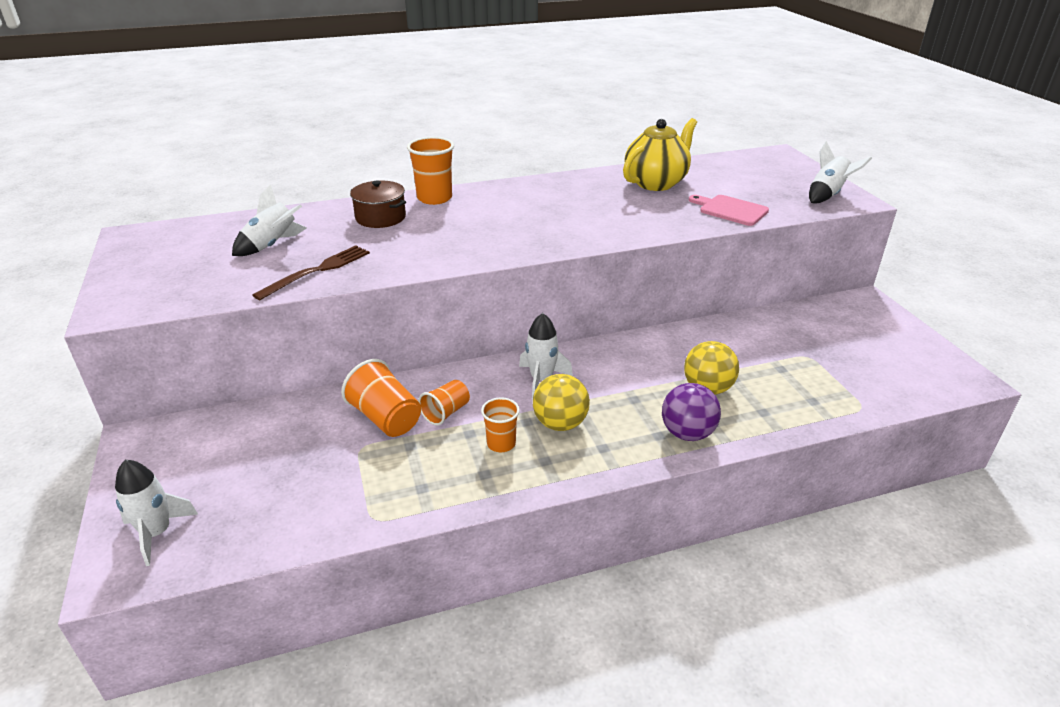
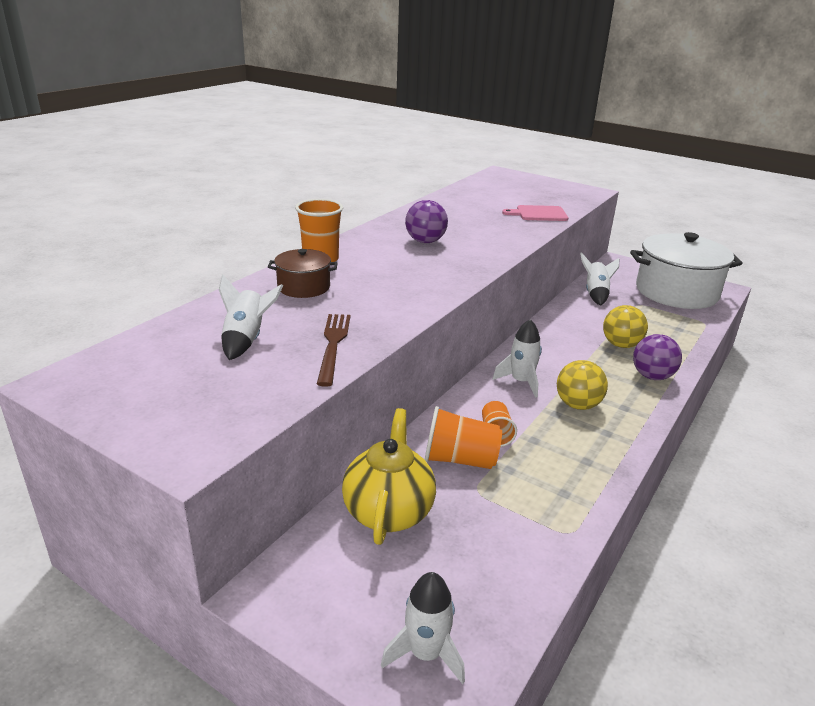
camera: 40 degrees left, 5 degrees down
(501, 444) = (564, 436): orange cup -> none
(553, 207) = (425, 241): none -> purple ball
(656, 183) = (462, 208): yellow teapot -> yellow teapot (388, 511)
(827, 195) = (572, 191): white rocket -> white rocket (595, 294)
(887, 360) = (676, 292): none -> white pot

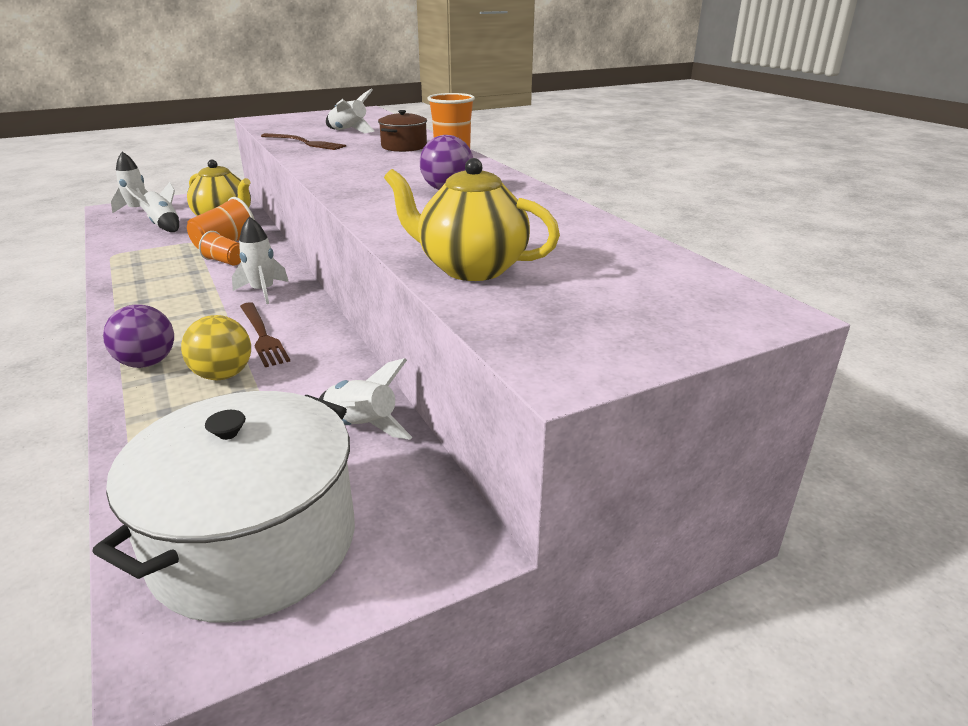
camera: 120 degrees right, 0 degrees up
(456, 559) = (164, 226): none -> white rocket
(539, 214) = (471, 268): pink cutting board -> yellow teapot
(572, 352) = (262, 336): none -> brown fork
(577, 405) = (191, 303): yellow ball -> none

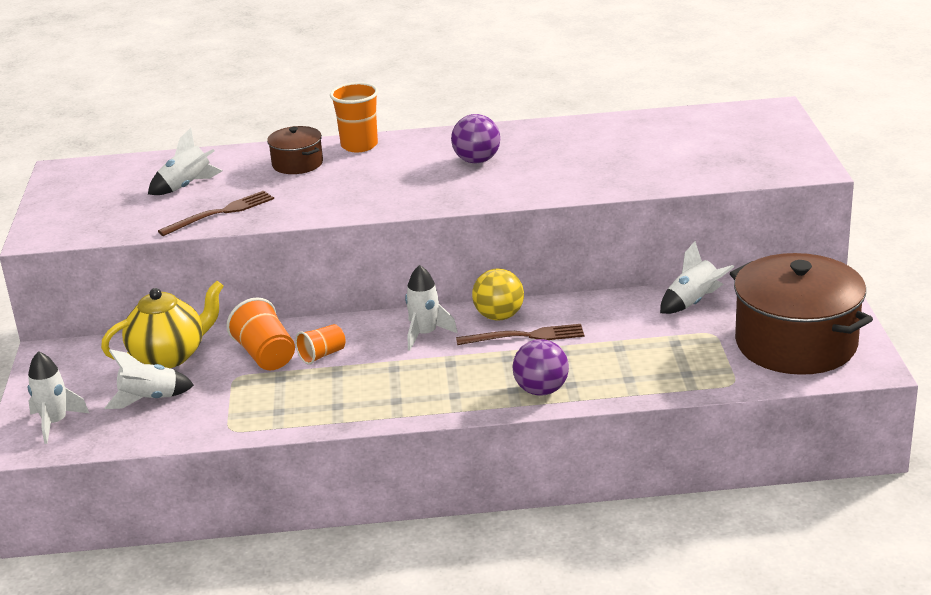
camera: 65 degrees left, 0 degrees up
(223, 375) = (586, 354): yellow ball -> yellow ball (499, 316)
(254, 543) = (796, 343): white pot -> brown pot
(471, 268) = (663, 173): yellow teapot -> none

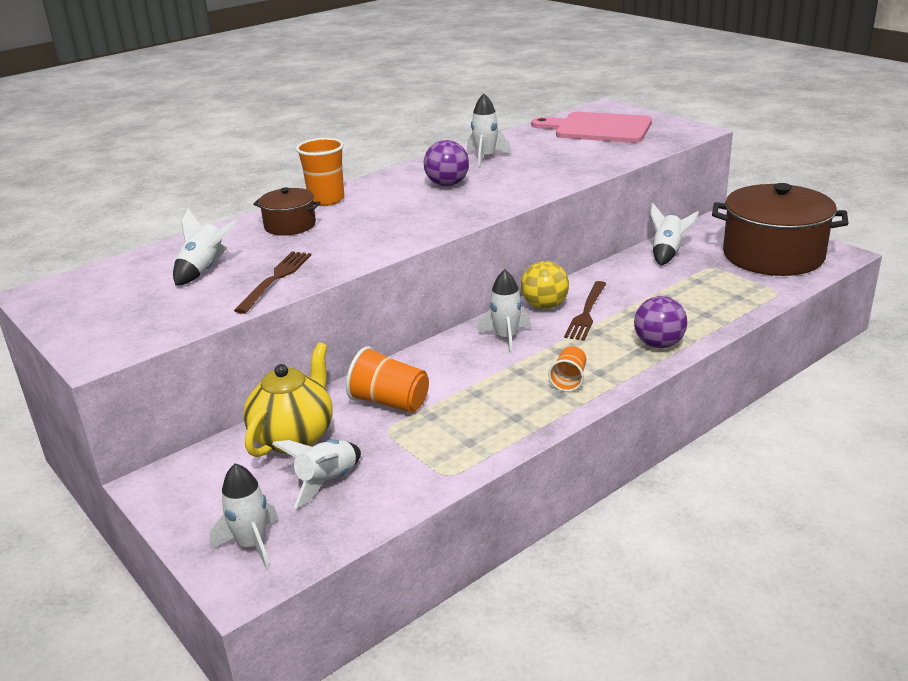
camera: 35 degrees left, 0 degrees up
(322, 355) = (442, 383): orange cup -> orange cup (569, 380)
(525, 336) = (586, 313): brown fork -> brown fork turned 150 degrees clockwise
(555, 140) = (485, 157): none -> white rocket
(717, 136) = (598, 128): none -> pink cutting board

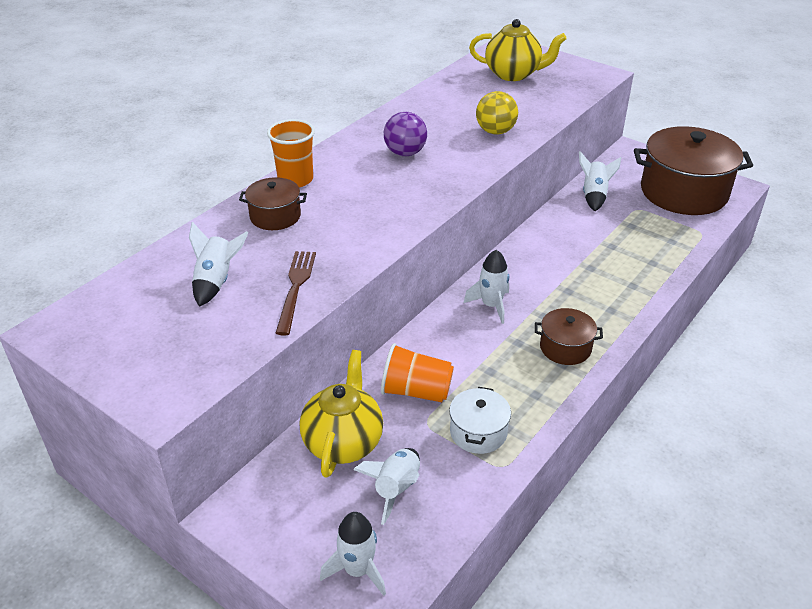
camera: 15 degrees left, 10 degrees up
(437, 443) = (478, 432): none -> white pot
(485, 157) = (425, 116): white rocket -> none
(544, 306) = (511, 265): yellow ball -> yellow ball (495, 131)
(569, 380) = (565, 348): orange cup -> brown pot
(586, 313) = (551, 270): brown fork -> none
(598, 128) = (513, 74): pink cutting board -> yellow teapot
(659, 344) = (626, 300): purple ball -> none

